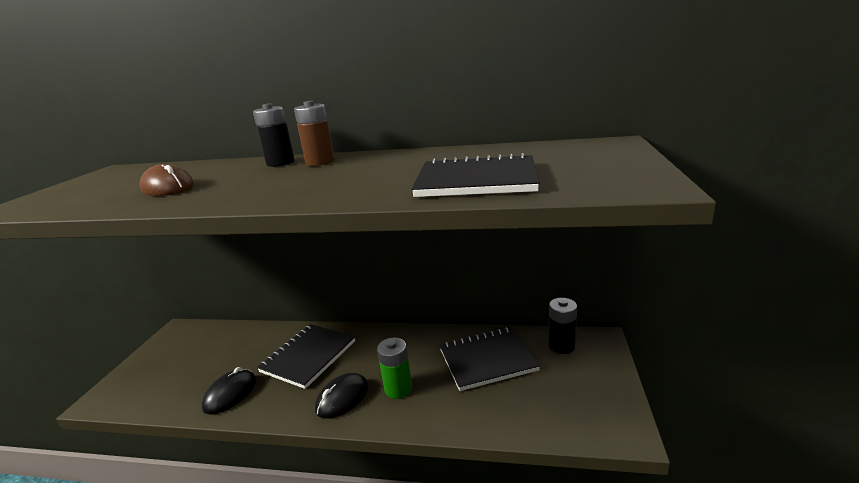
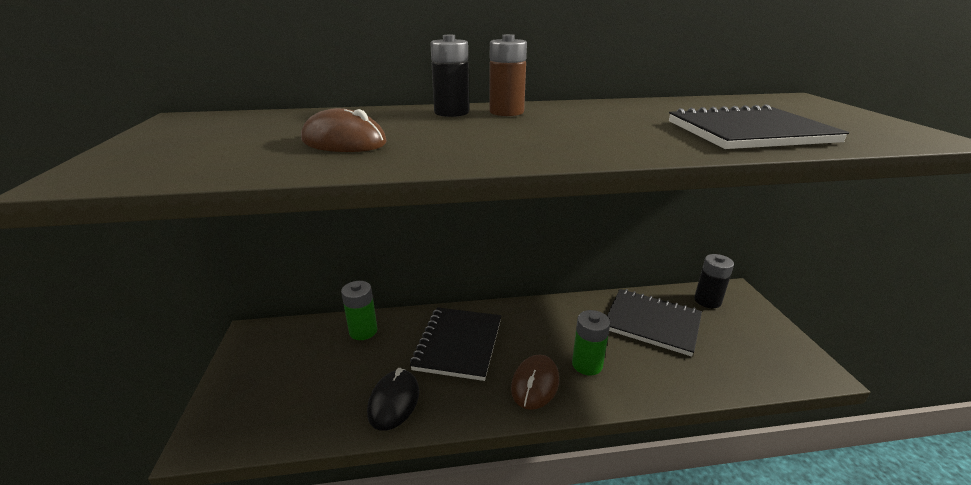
camera: 20 degrees left, 5 degrees up
(248, 337) = (363, 331): none -> green battery
(342, 398) = (535, 384): black mouse -> brown mouse
(487, 360) = (652, 323): black notebook -> black notebook turned 60 degrees clockwise

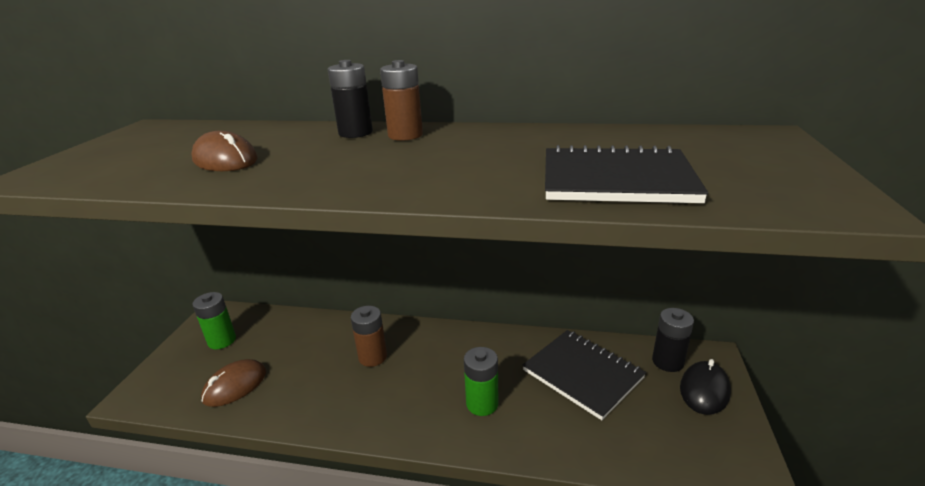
camera: 20 degrees right, 0 degrees up
(363, 331) = (300, 328): green battery -> green battery (222, 340)
(394, 402) = (286, 398): black mouse -> black mouse (704, 390)
(458, 344) = (373, 357): black notebook -> brown battery
(535, 384) = (418, 411): brown mouse -> brown mouse (235, 385)

